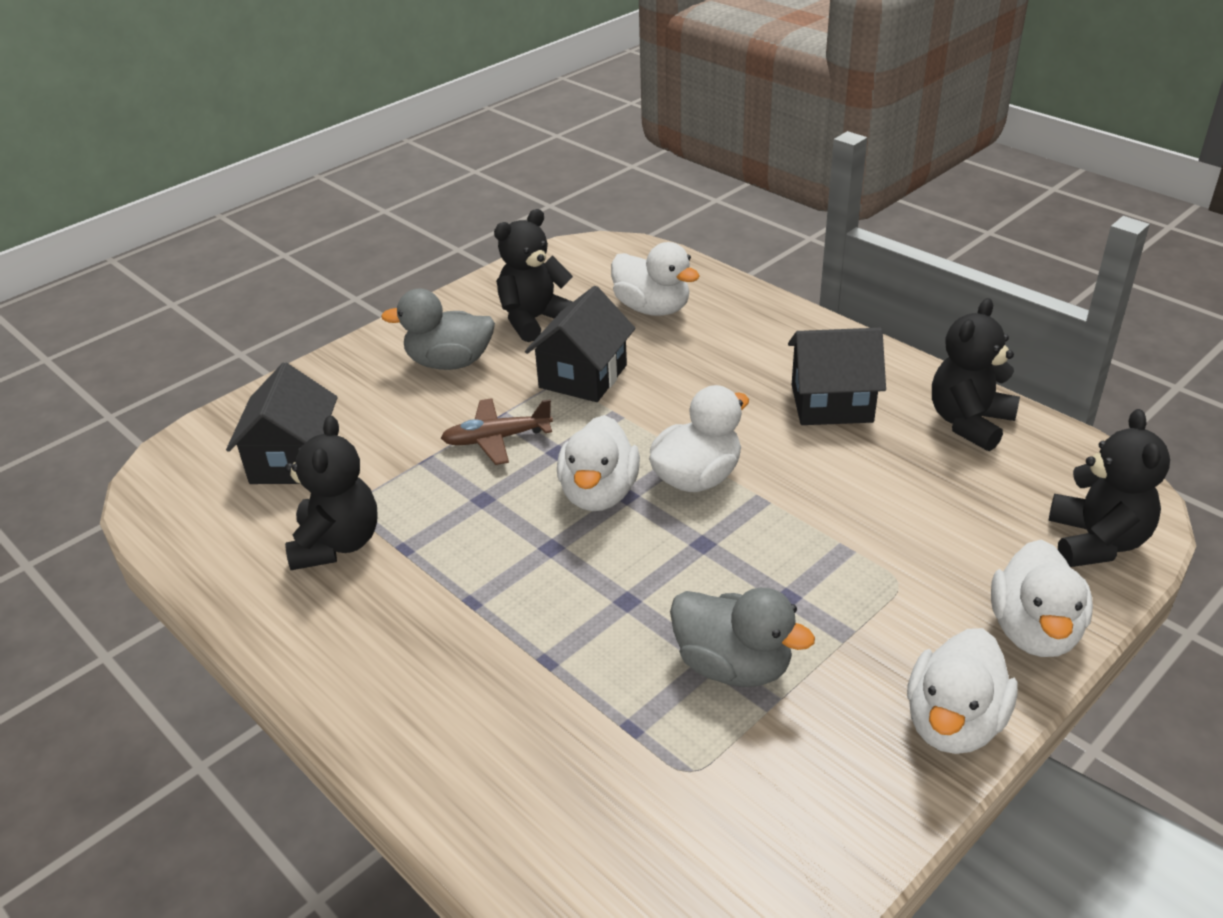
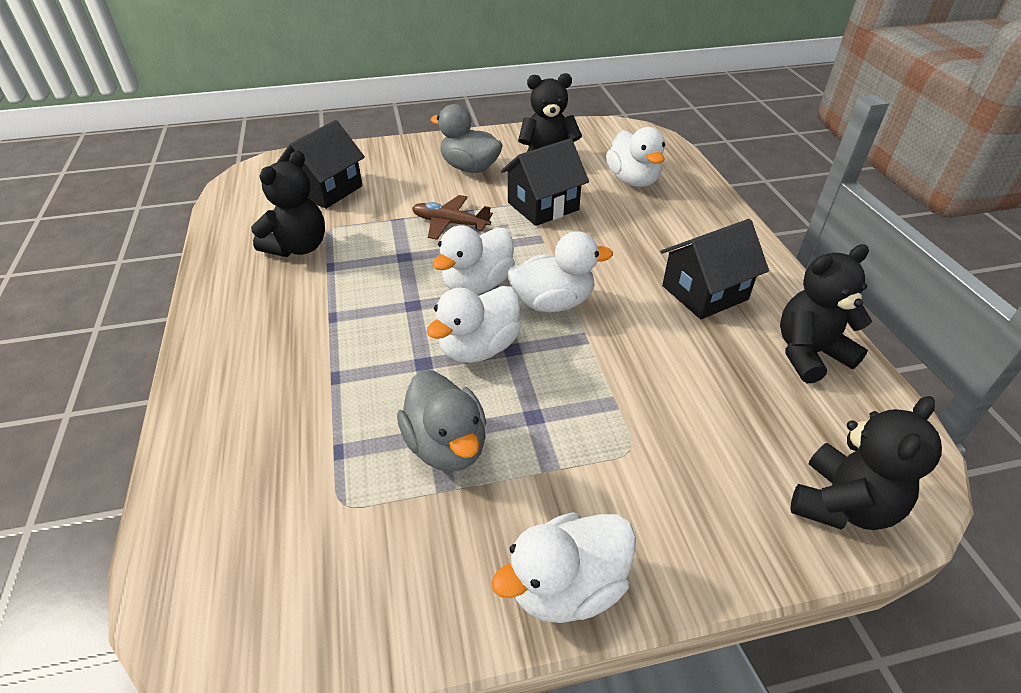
camera: 30 degrees right, 5 degrees up
(831, 403) = (705, 292): black house -> black house turned 60 degrees counterclockwise
(1034, 631) = (710, 550): white duck -> white duck (479, 348)

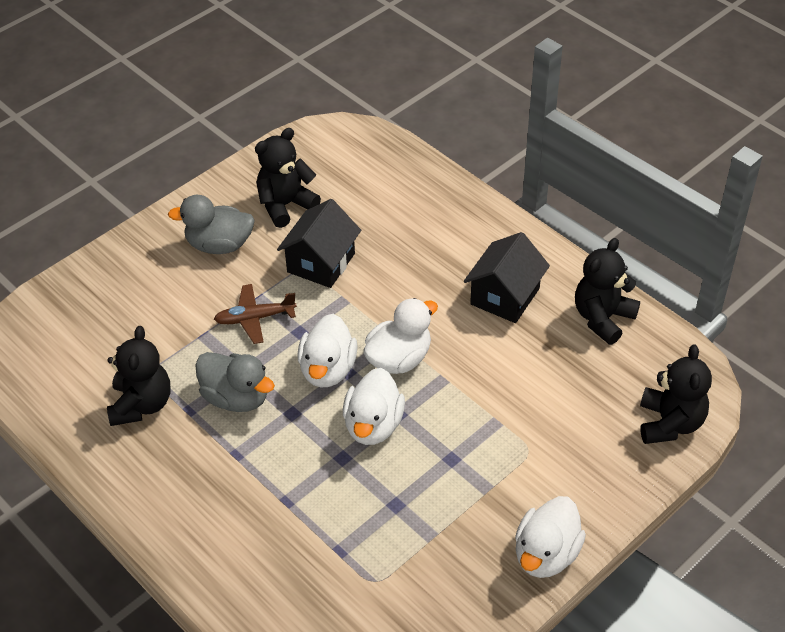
camera: 30 degrees left, 5 degrees up
(327, 190) = (105, 331): black house -> none
(446, 445) = (409, 509): grey duck -> grey duck (236, 398)
(633, 180) = (378, 198): white duck -> none

